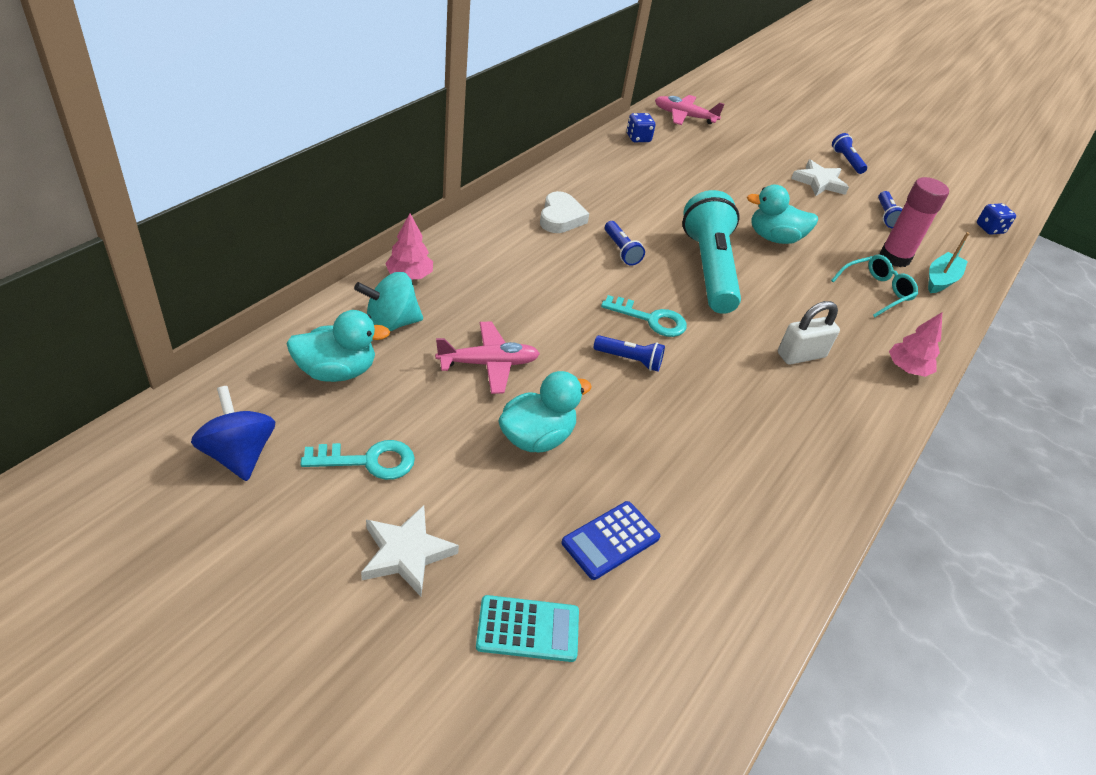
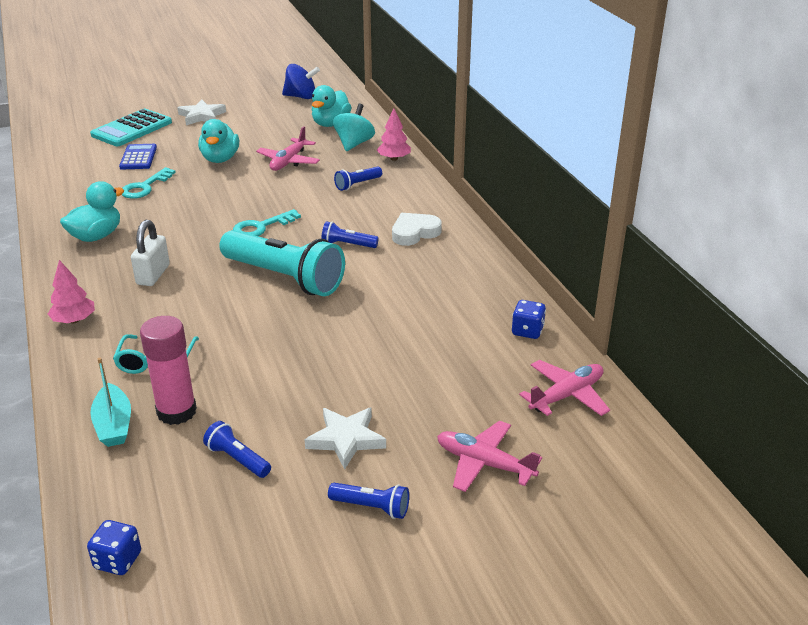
camera: 130 degrees right, 10 degrees down
(368, 461) = (261, 119): turquoise key -> turquoise key (145, 187)
(528, 629) = (132, 129): turquoise calculator -> turquoise calculator, size x1.52
(561, 217) = (414, 233): white heart -> white heart turned 105 degrees clockwise
(629, 360) = (236, 205): blue flashlight -> blue flashlight (357, 184)
(771, 134) = (484, 463): none -> pink plane
(774, 238) = (286, 339): turquoise duck -> turquoise duck (96, 236)

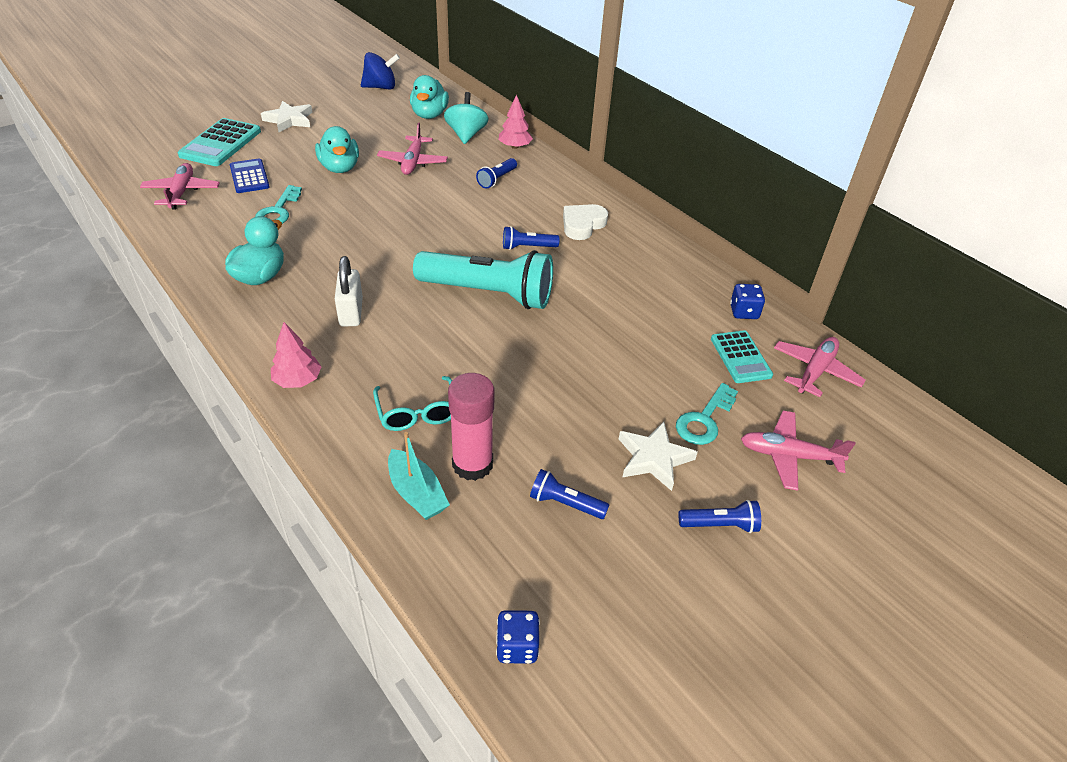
camera: 20 degrees left, 10 degrees up
(75, 163) = (182, 192): none -> pink plane
(261, 227) = (430, 240): turquoise key -> turquoise key (704, 419)
(495, 370) = (740, 357): none -> turquoise calculator

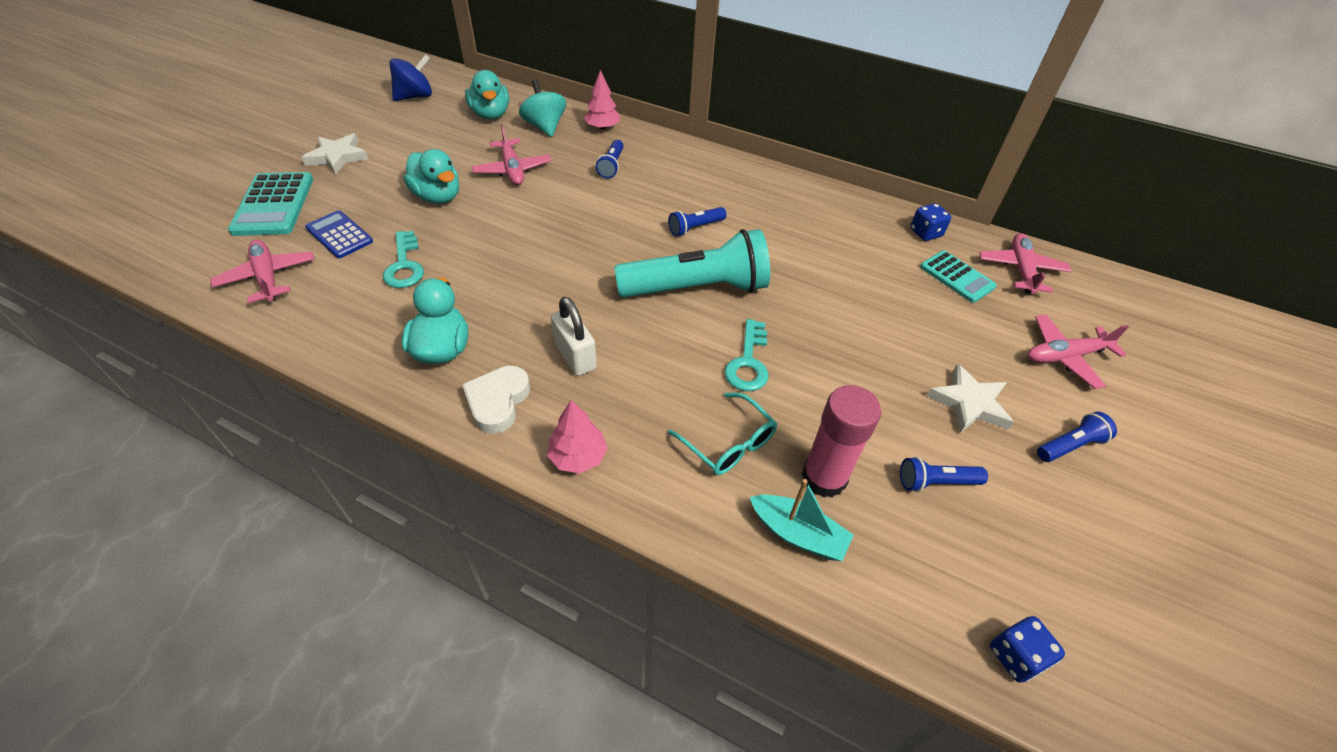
camera: 25 degrees left, 5 degrees up
(582, 225) = (727, 190): white heart -> white heart (498, 402)
(704, 419) = (977, 348): turquoise key -> turquoise key (748, 362)

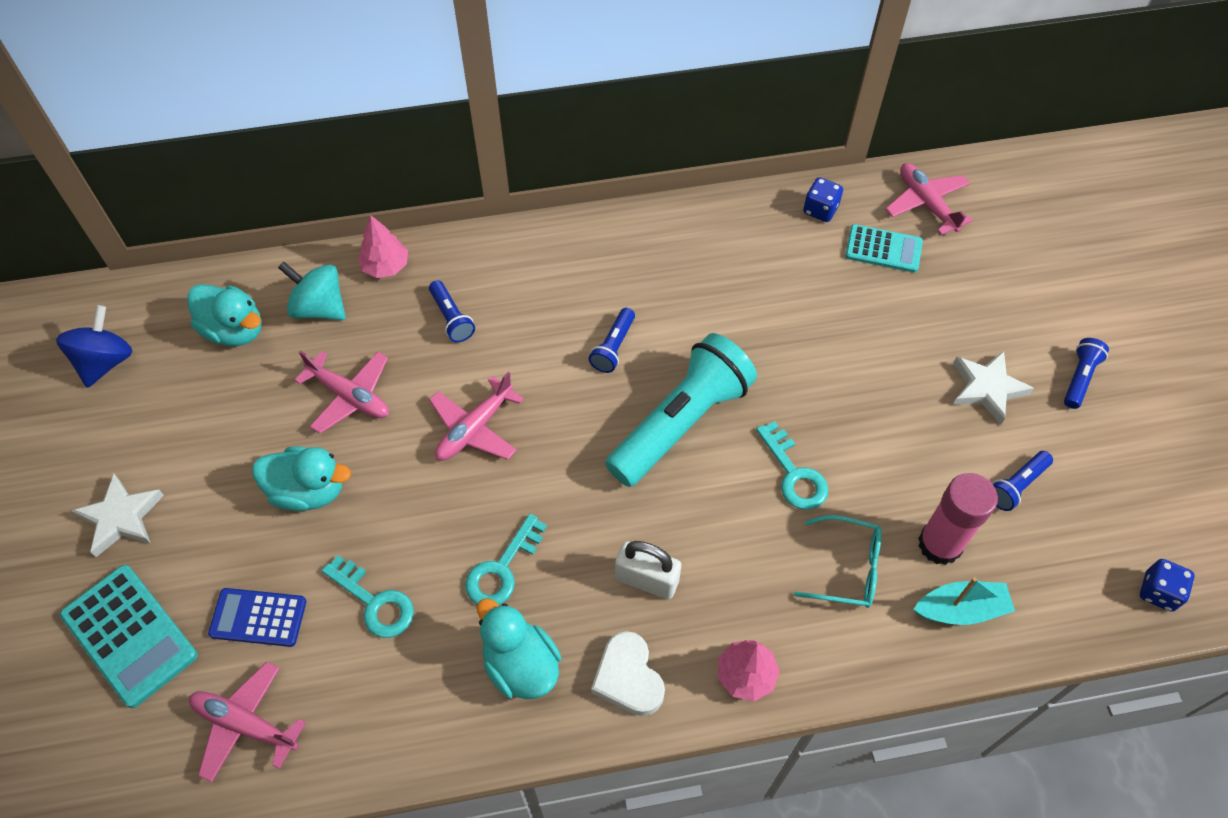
camera: 35 degrees left, 10 degrees up
(494, 294) = (502, 568): none -> turquoise key
(1065, 356) = (1020, 284): pink plane -> pink plane (475, 428)

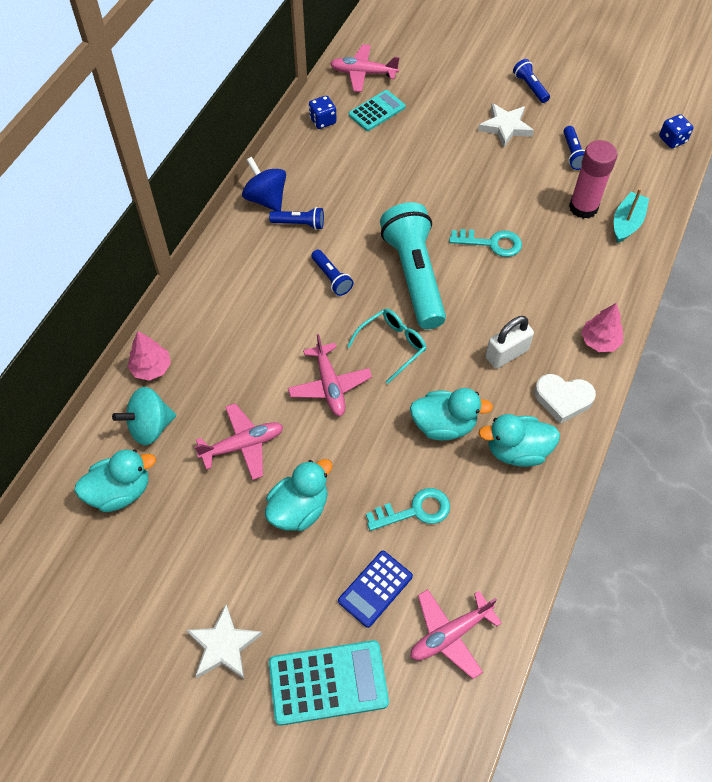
camera: 55 degrees left, 0 degrees up
(106, 362) = (69, 595): blue spinning top -> blue spinning top (266, 199)
(451, 318) = (231, 352): blue flashlight -> blue flashlight (299, 224)
(502, 568) = (444, 425): turquoise key -> turquoise duck
(847, 568) = (568, 256): turquoise glasses -> turquoise glasses (392, 345)

